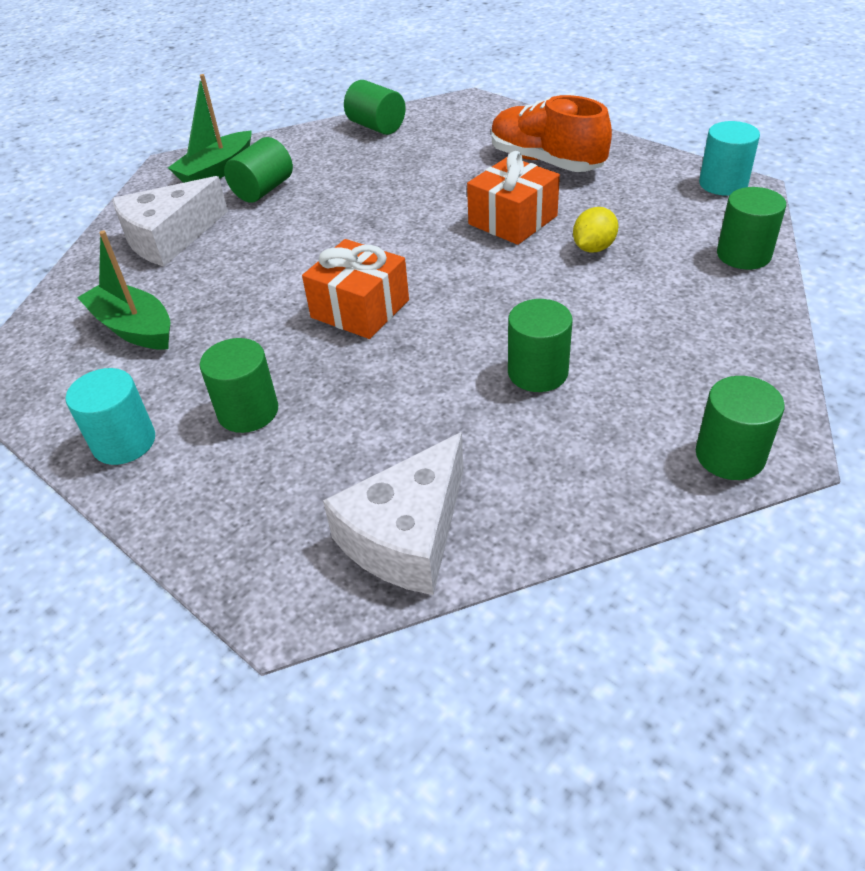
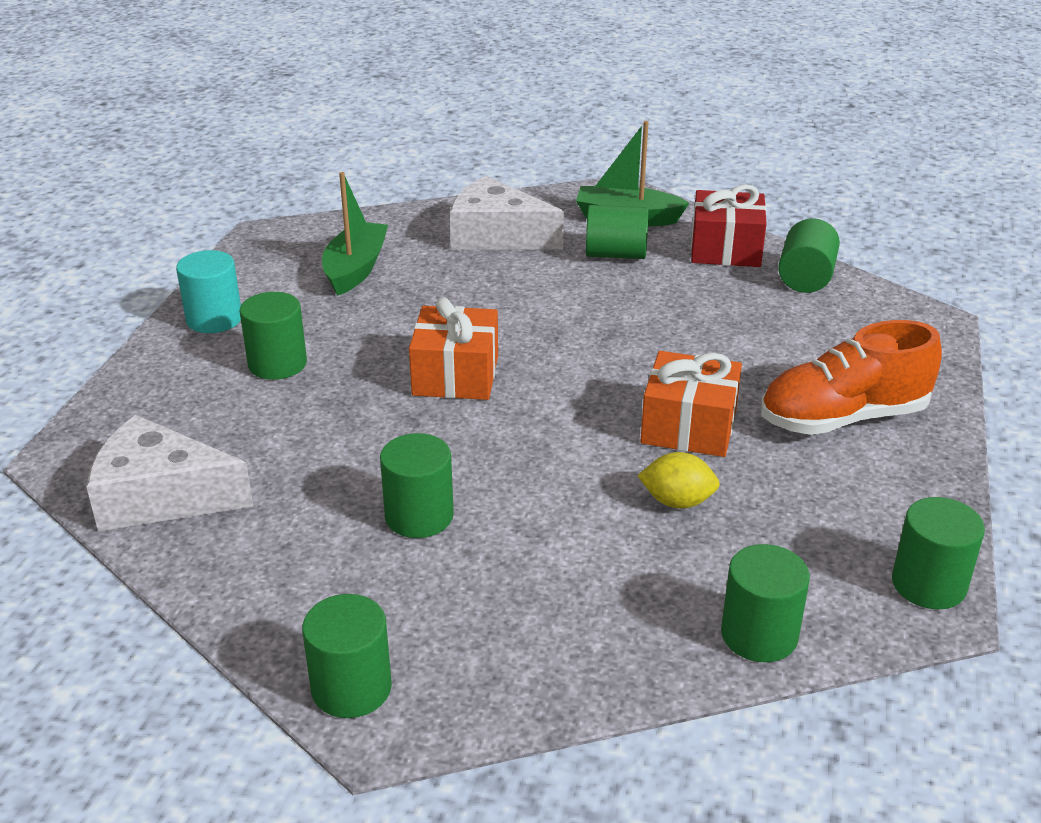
camera: 60 degrees right, 10 degrees down
(308, 144) = (725, 249): none -> red gift
(546, 161) = (843, 418): orange shoe -> orange shoe turned 120 degrees counterclockwise
(723, 184) = (928, 584): turquoise cylinder -> green cylinder

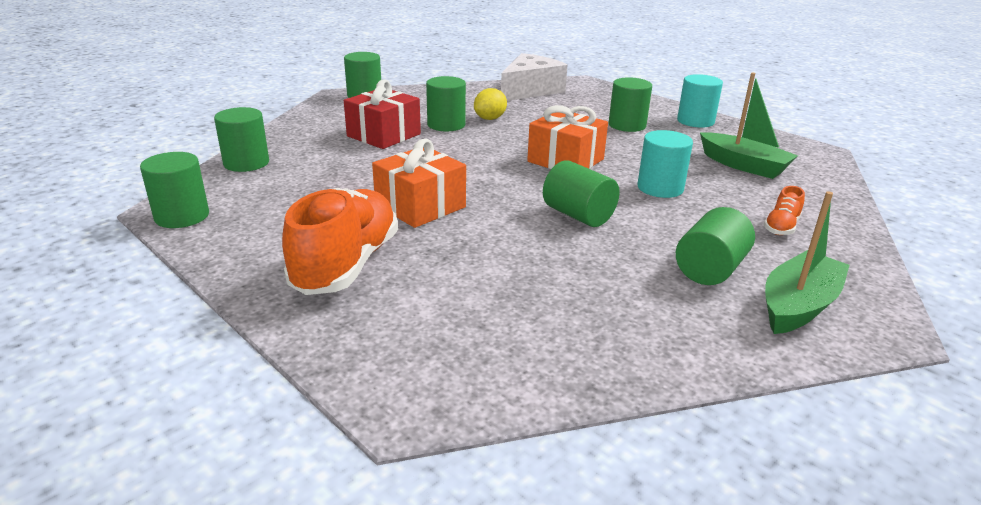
camera: 120 degrees right, 5 degrees down
(472, 303) = (660, 188): none -> turquoise cylinder
(496, 236) = (781, 227): white cheese -> orange shoe
(677, 501) = (361, 178): yellow lemon -> yellow lemon (490, 118)
(725, 249) = (684, 338): red gift -> red gift (384, 135)
(805, 278) = (577, 362): green cylinder -> green cylinder (578, 215)

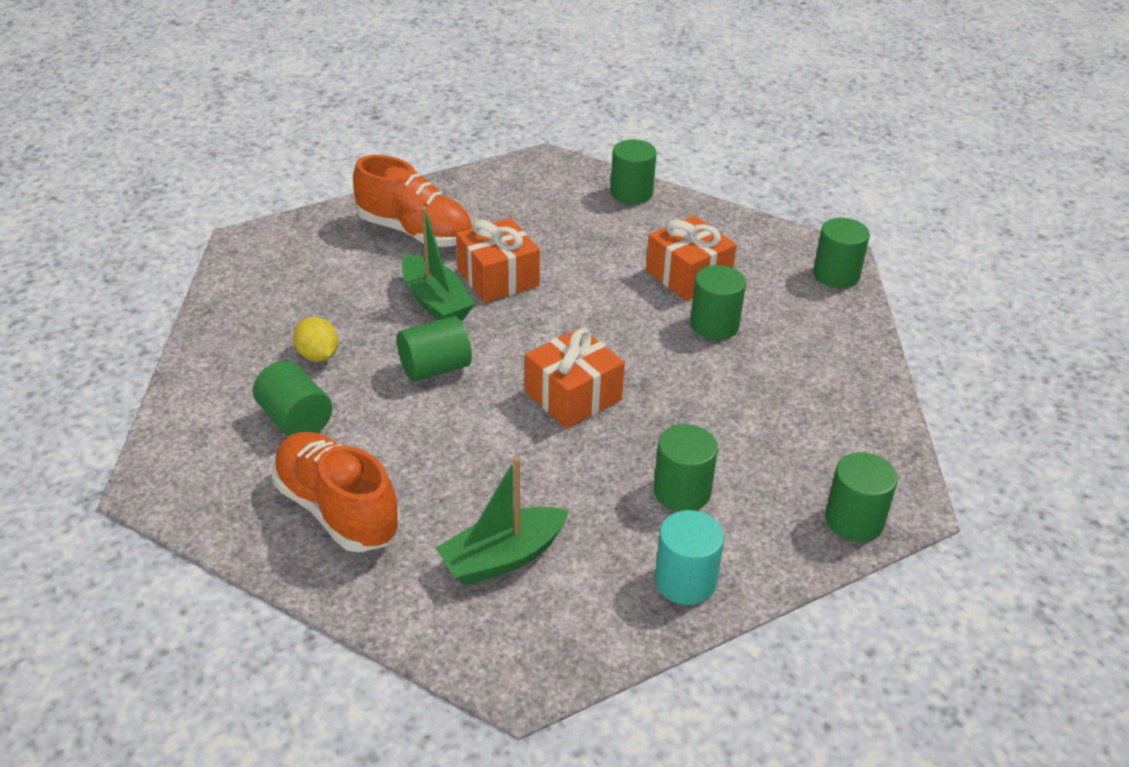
camera: 105 degrees right, 10 degrees up
(182, 216) = (530, 166): green cylinder -> green cylinder (854, 520)
(384, 135) = (688, 276): red gift -> orange gift
(490, 118) = (731, 365): yellow lemon -> yellow lemon (318, 355)
(530, 90) = (858, 431): white cheese -> none
(660, 188) = (470, 449): turquoise cylinder -> none
(781, 227) = (337, 510): orange shoe -> orange shoe, size x2.23
(798, 306) = (213, 450): green boat -> green boat (435, 302)

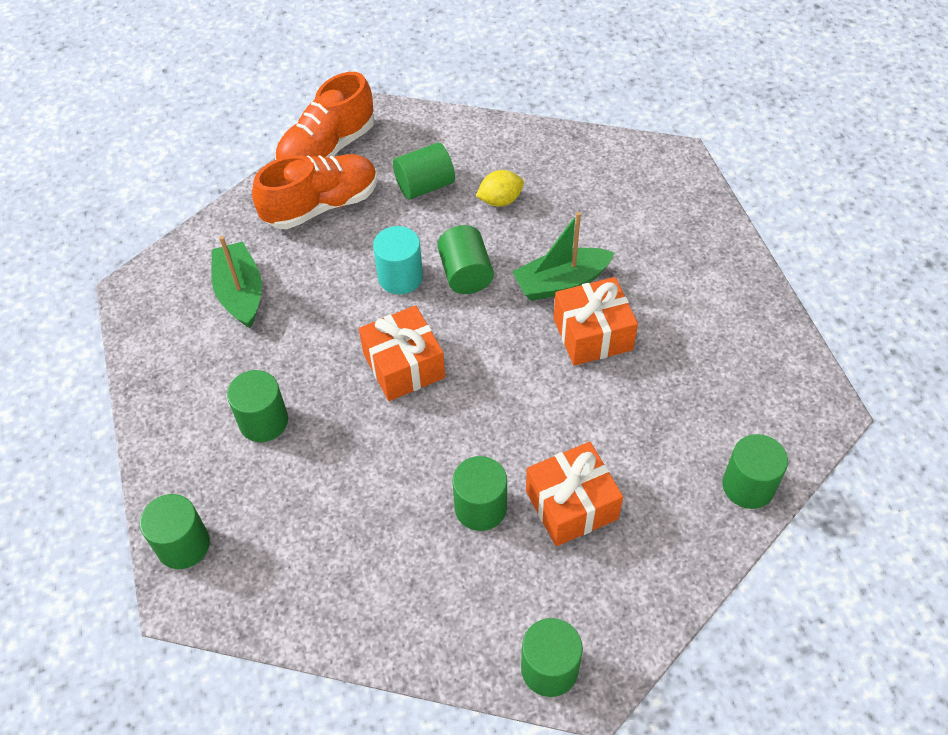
camera: 105 degrees right, 15 degrees up
(415, 232) = (679, 277): orange shoe -> orange shoe (327, 150)
(685, 581) = (173, 401): turquoise cylinder -> turquoise cylinder (400, 277)

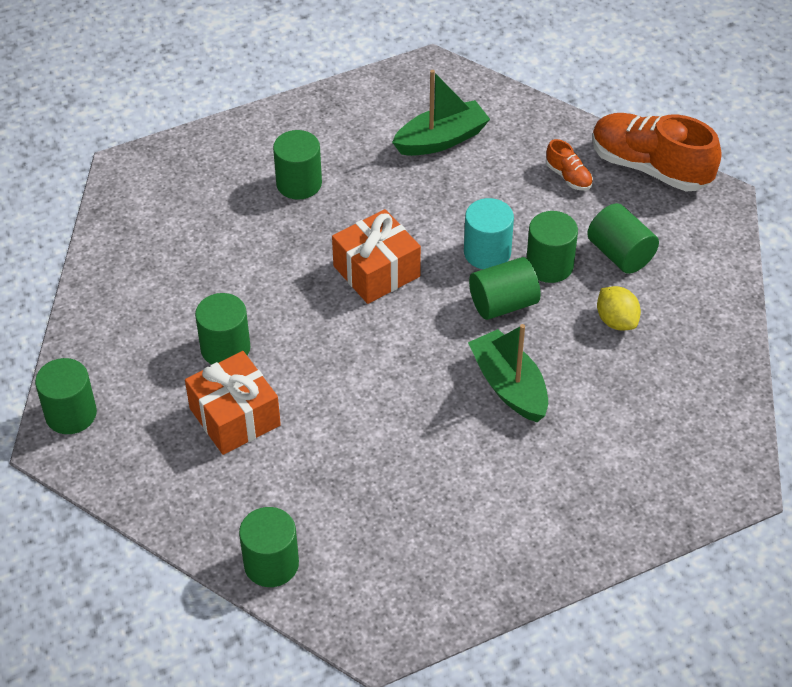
camera: 80 degrees right, 5 degrees down
(183, 545) = (172, 158): green cylinder -> green cylinder (549, 265)
(321, 205) = (568, 177): orange shoe -> orange shoe, size x0.45
(592, 334) = (444, 419): orange gift -> none

